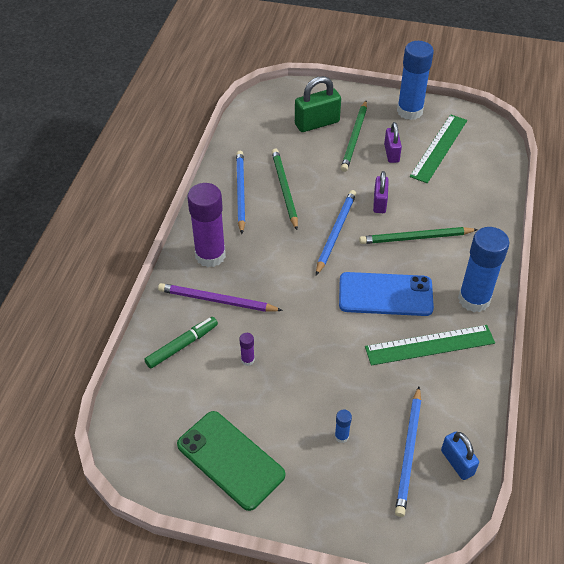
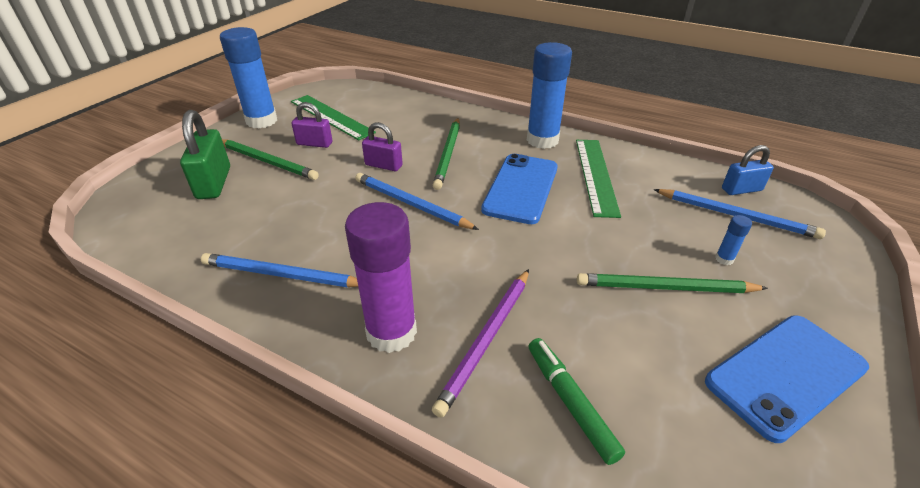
camera: 75 degrees left, 10 degrees down
(230, 460) = (786, 375): green phone -> blue phone
(247, 360) = (606, 323): purple glue stick -> none
(284, 189) = (309, 231): green pencil -> green pencil (665, 288)

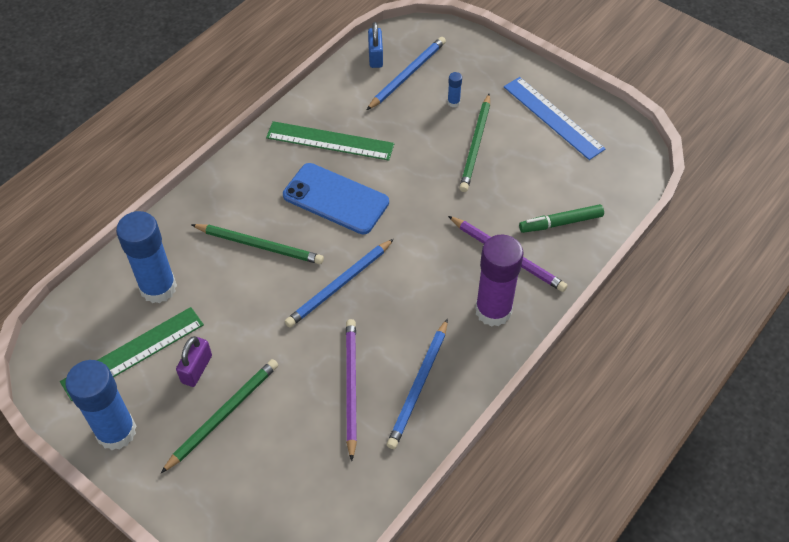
camera: 80 degrees left, 15 degrees up
(214, 183) = (254, 464): green padlock -> none
(287, 226) = (351, 387): none -> purple pencil
(383, 165) = (265, 303): purple padlock -> none
(542, 140) = (256, 164): blue glue stick -> blue glue stick (158, 288)
(786, 375) = (553, 117): blue phone -> blue ruler

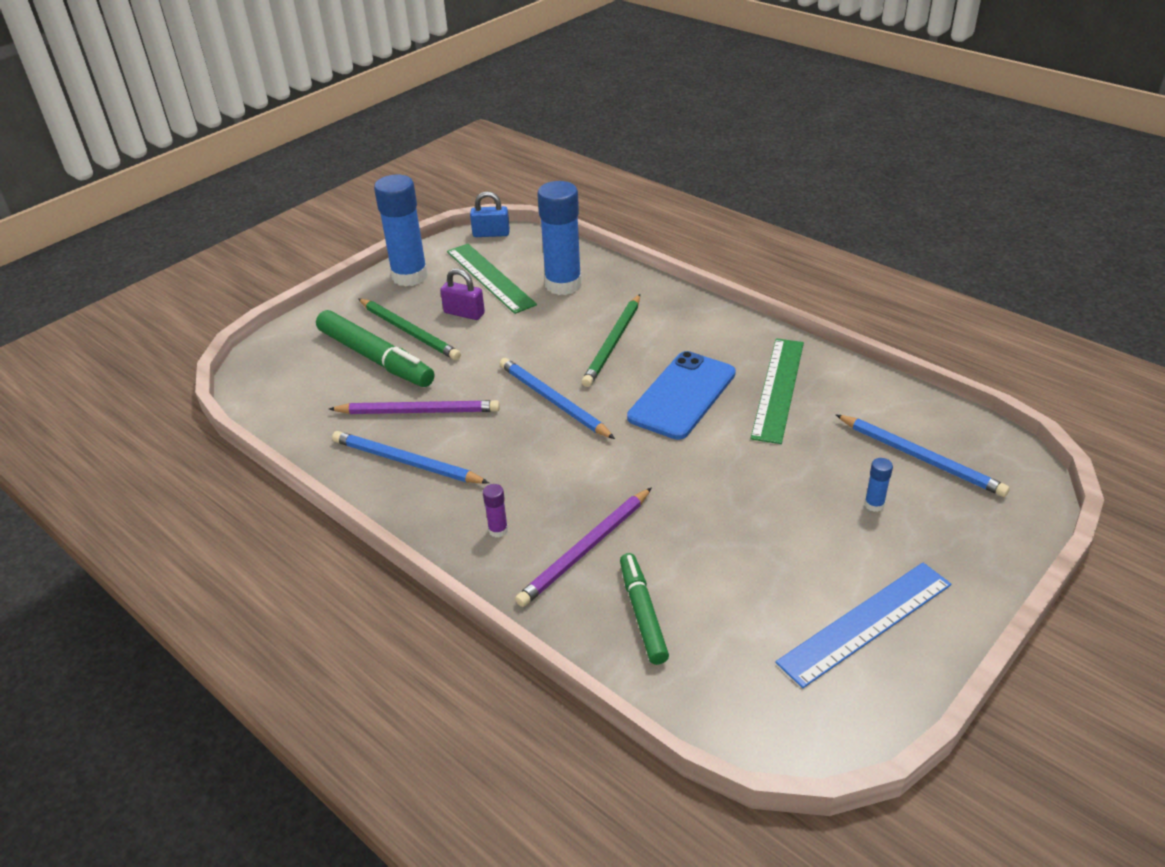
camera: 95 degrees right, 15 degrees down
(266, 438) = (375, 358): none -> green marker
(375, 57) = (948, 426): blue padlock -> blue padlock (491, 234)
(476, 145) = (790, 526): green pencil -> none
(493, 310) = (498, 530): purple glue stick -> purple glue stick, size x0.40

